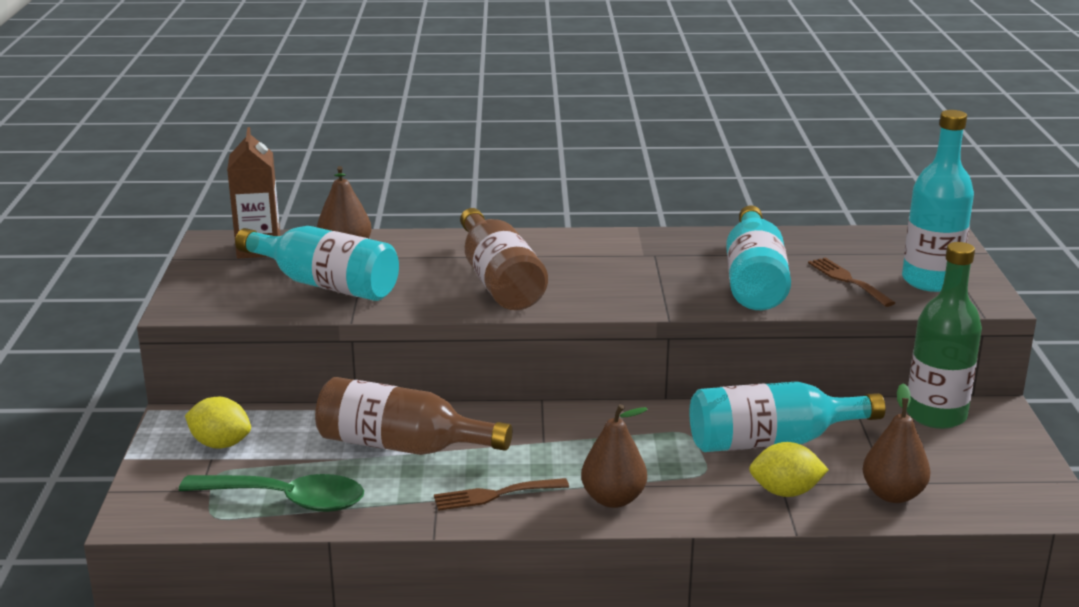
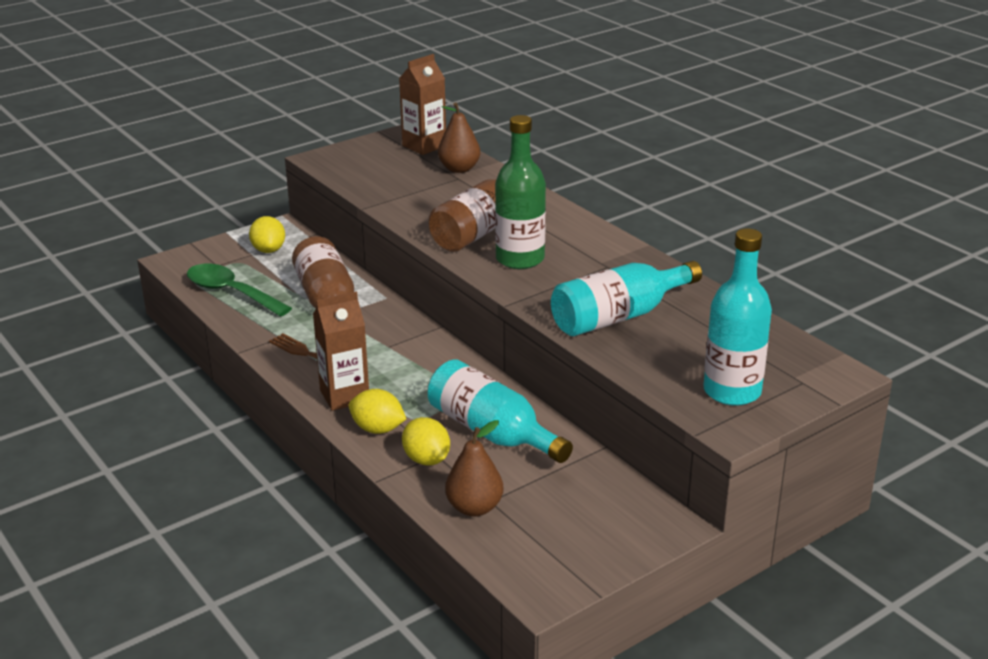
camera: 55 degrees right, 5 degrees up
(286, 500) = (231, 293): green spoon -> green spoon turned 150 degrees clockwise
(325, 284) = (402, 182): turquoise bottle -> none
(613, 499) = (344, 396): brown pear -> brown carton
(700, 501) = (378, 429): none -> yellow lemon
(847, 280) = (677, 354): brown fork -> none
(936, 415) = (625, 495): green bottle -> green bottle (520, 259)

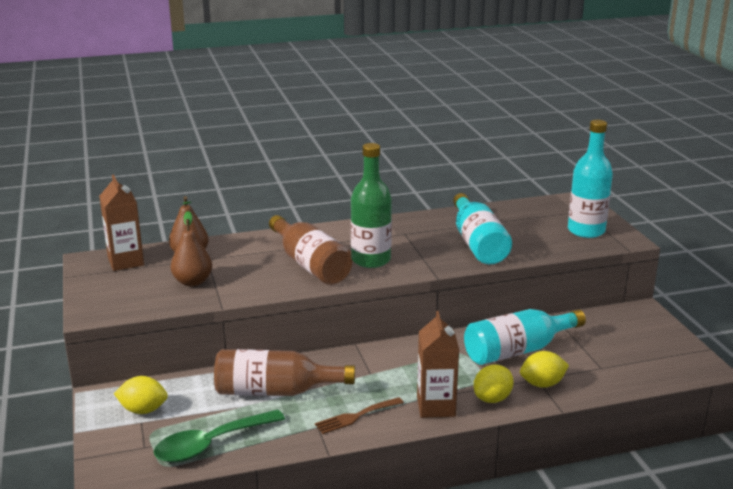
camera: 70 degrees left, 5 degrees down
(474, 508) = (608, 375): brown pear -> brown pear (193, 282)

